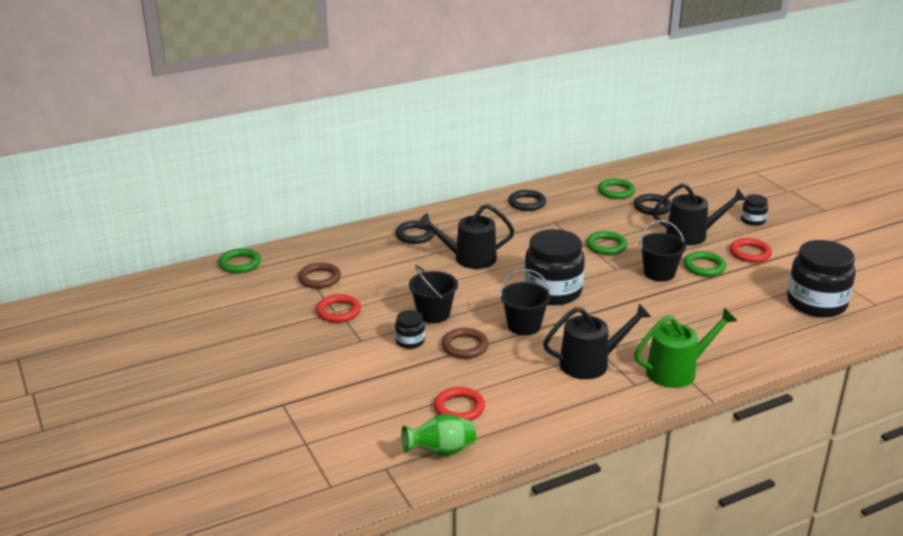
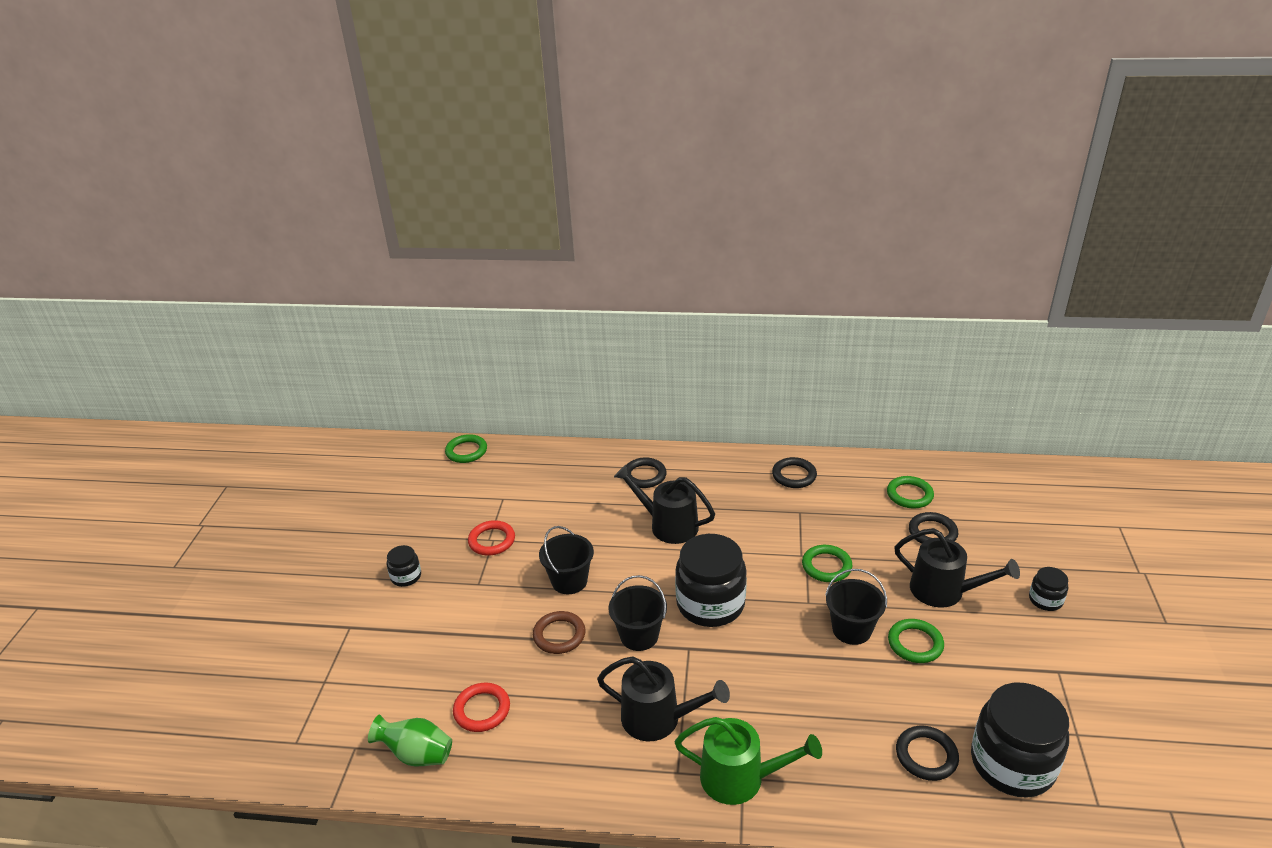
camera: 35 degrees right, 5 degrees up
(319, 278) = (513, 495): brown ring -> none
(410, 341) = (517, 605): black jar -> black jar (406, 576)
(750, 253) = (994, 648): red ring -> none
(768, 317) = (926, 756): none -> black ring

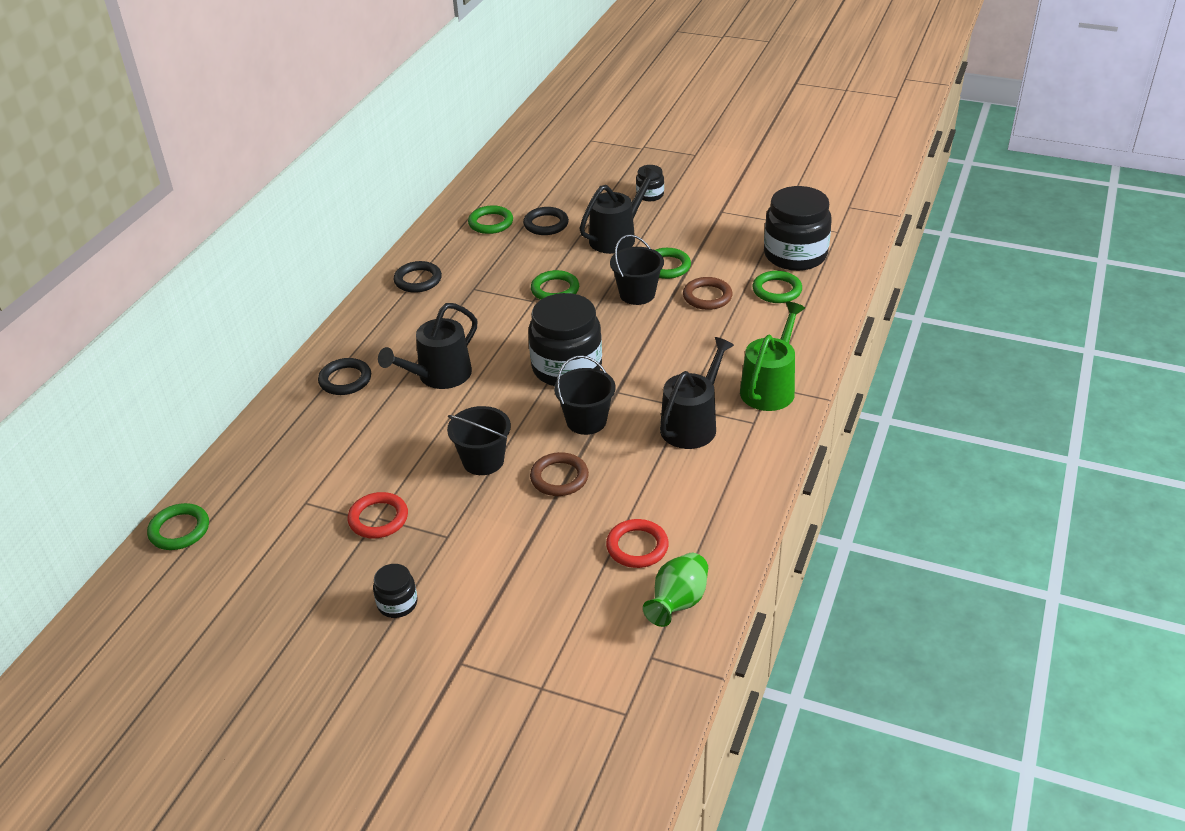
camera: 75 degrees left, 5 degrees up
(878, 690) = (707, 297): none -> brown ring
(926, 756) = (777, 290): black ring -> green ring

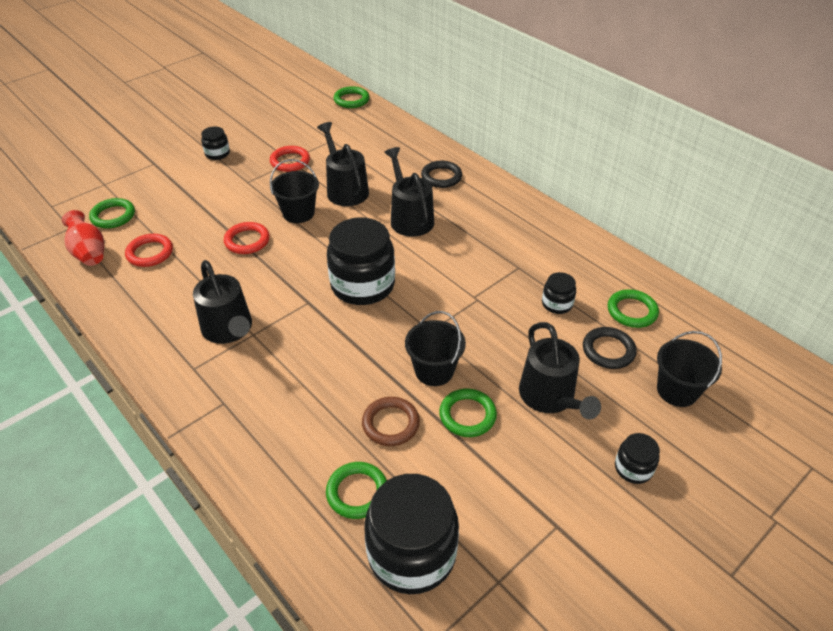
camera: 115 degrees right, 5 degrees up
(414, 443) = (345, 189): none -> black watering can
(418, 280) = (553, 240): black ring -> none
(509, 258) = (557, 304): none -> black jar
(555, 290) = (482, 316): green ring -> green ring (113, 216)
(559, 478) = (247, 241): brown ring -> red ring
(586, 421) = (290, 273): black bucket -> black bucket (677, 390)
(678, 603) = (89, 253): green vase -> red vase
(770, 388) = (221, 402): green watering can -> none

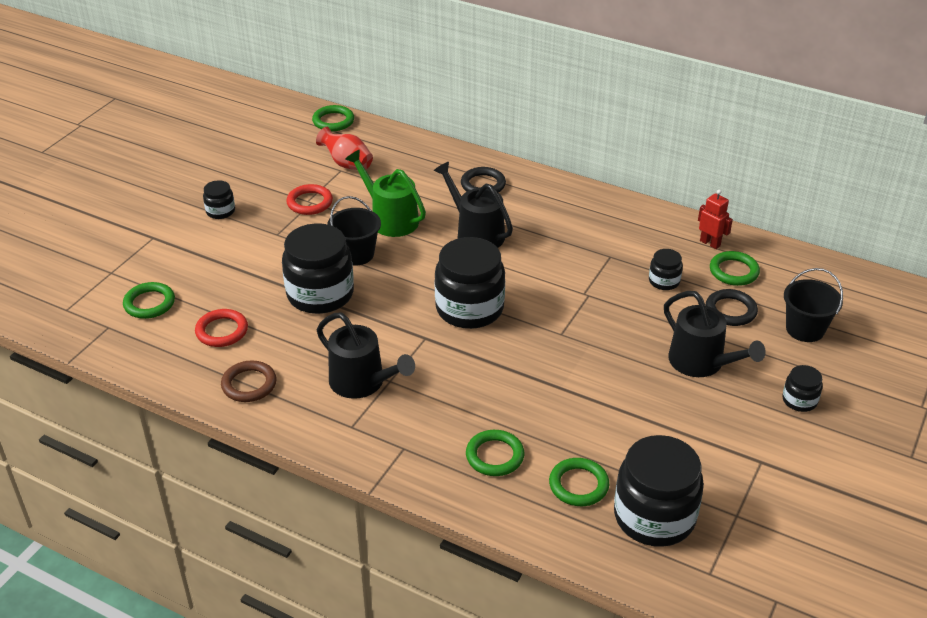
camera: 20 degrees left, 5 degrees down
(89, 253) = (152, 347): red vase -> red vase (347, 164)
(247, 241) = (320, 294): red ring -> black jar
(345, 189) = (390, 219): black watering can -> green watering can
(390, 424) = (573, 422): brown ring -> brown ring (249, 384)
(434, 370) = (586, 368): black bucket -> none
(467, 415) = (638, 397): green ring -> green ring (494, 456)
(622, 277) = (710, 243): none -> red robot

